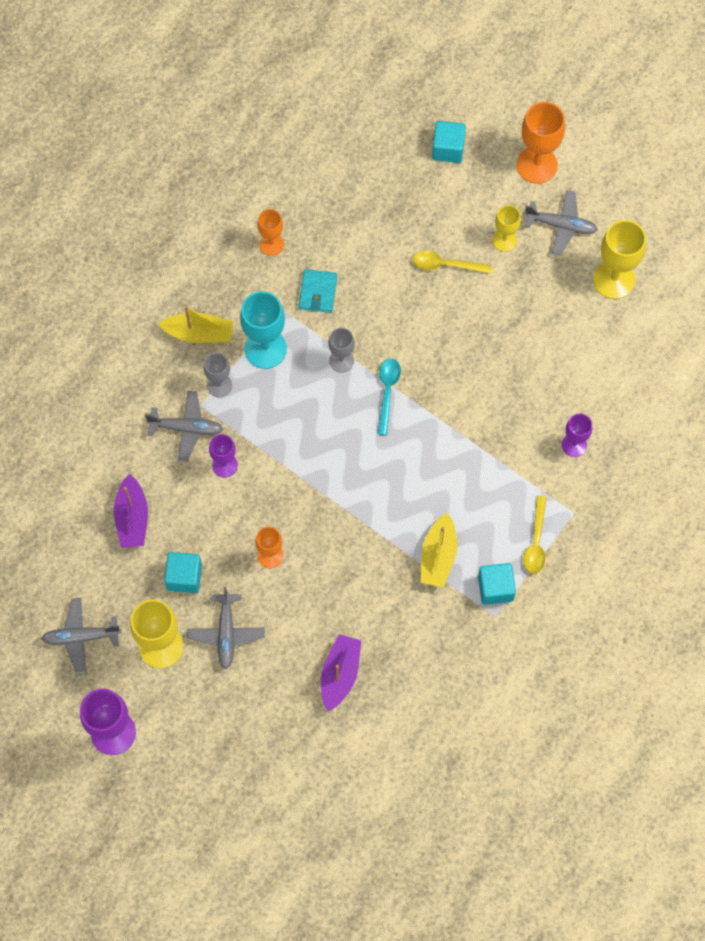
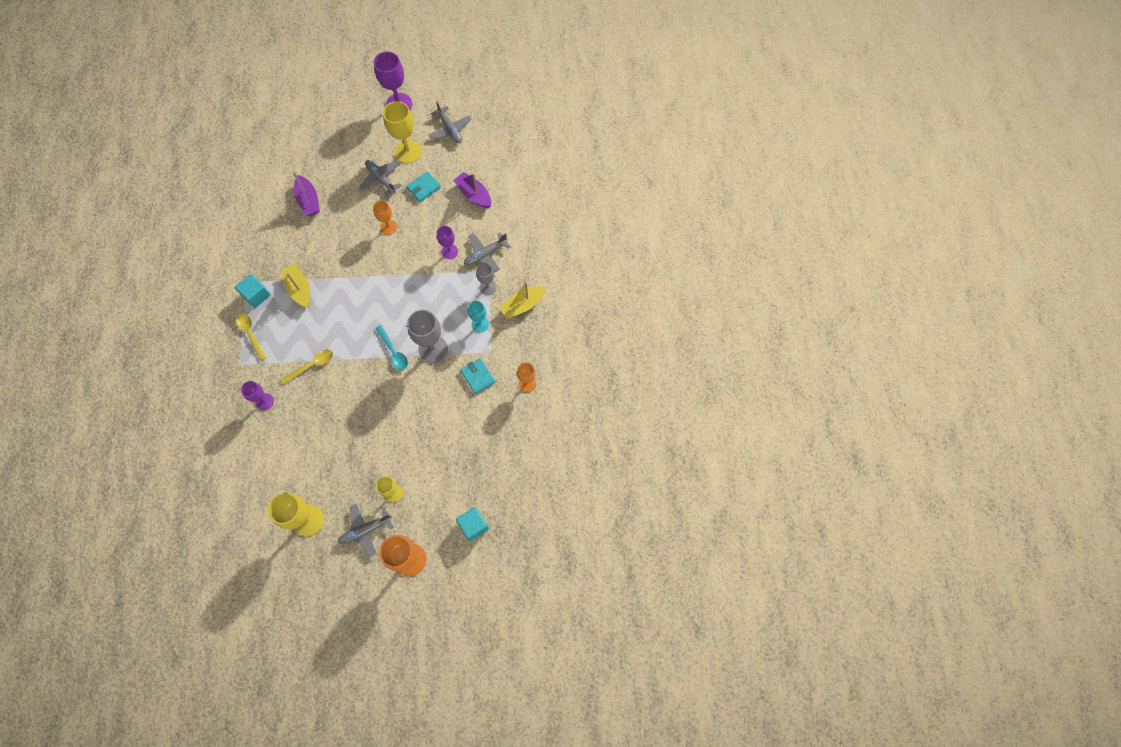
camera: 140 degrees right, 0 degrees up
(81, 637) = (450, 129): grey plane -> grey plane turned 105 degrees clockwise
(184, 577) = (424, 188): turquoise cube -> turquoise wallet
(265, 349) = (480, 324): turquoise goblet -> turquoise goblet, size x0.59
(341, 360) = (433, 349): grey goblet -> grey goblet, size x1.69
(446, 265) = (417, 450): yellow spoon -> yellow spoon (312, 365)

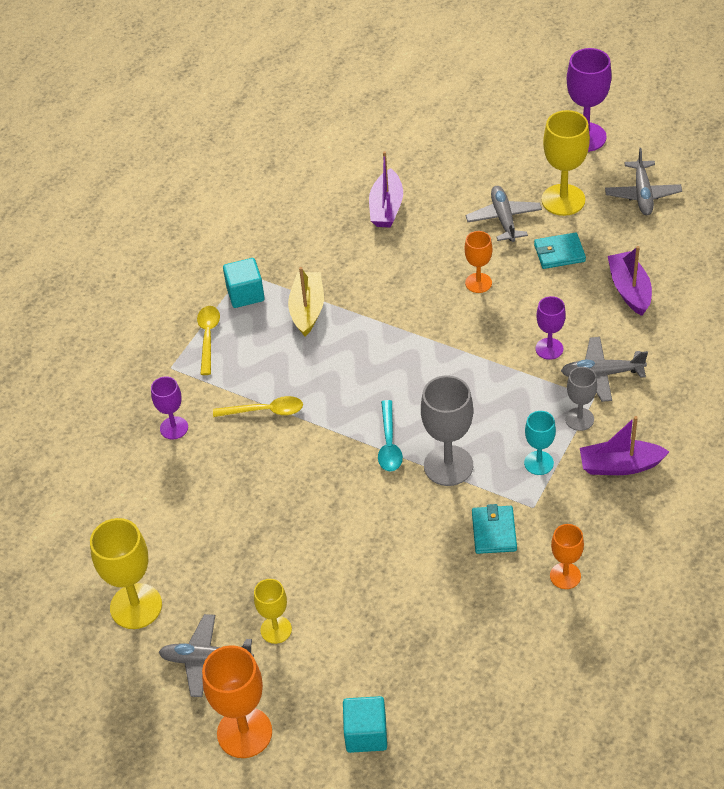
camera: 35 degrees right, 20 degrees down
(522, 305) = (620, 465): yellow boat -> purple boat

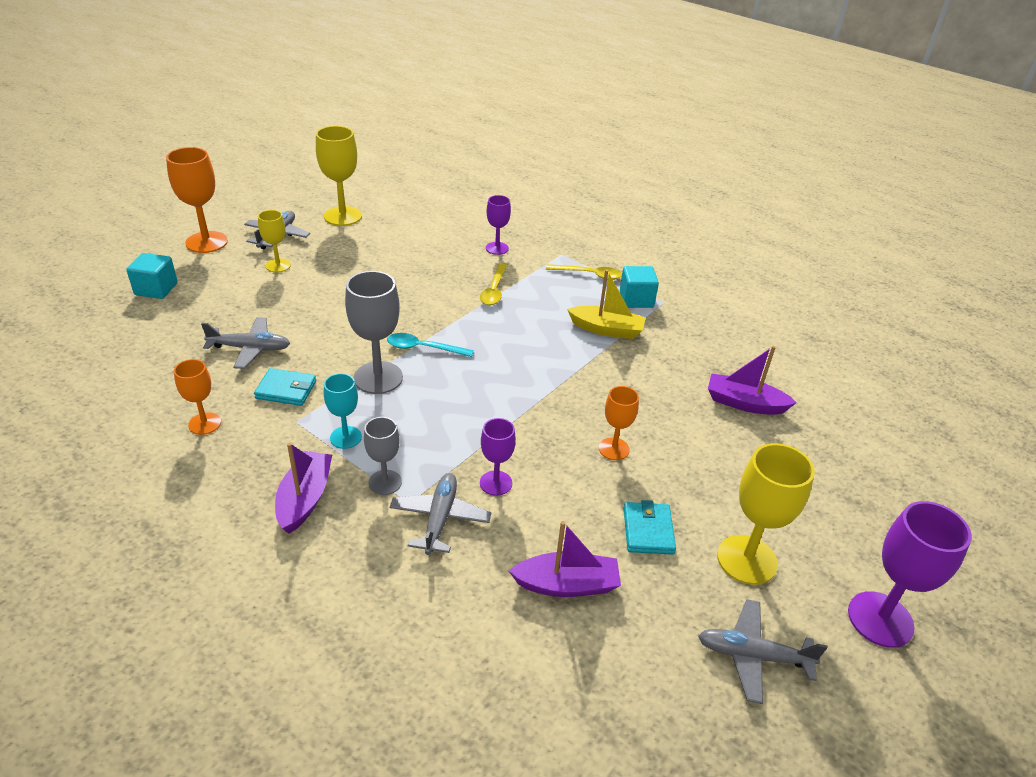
camera: 95 degrees right, 10 degrees down
(503, 219) = (716, 493): grey plane -> grey plane (250, 348)

